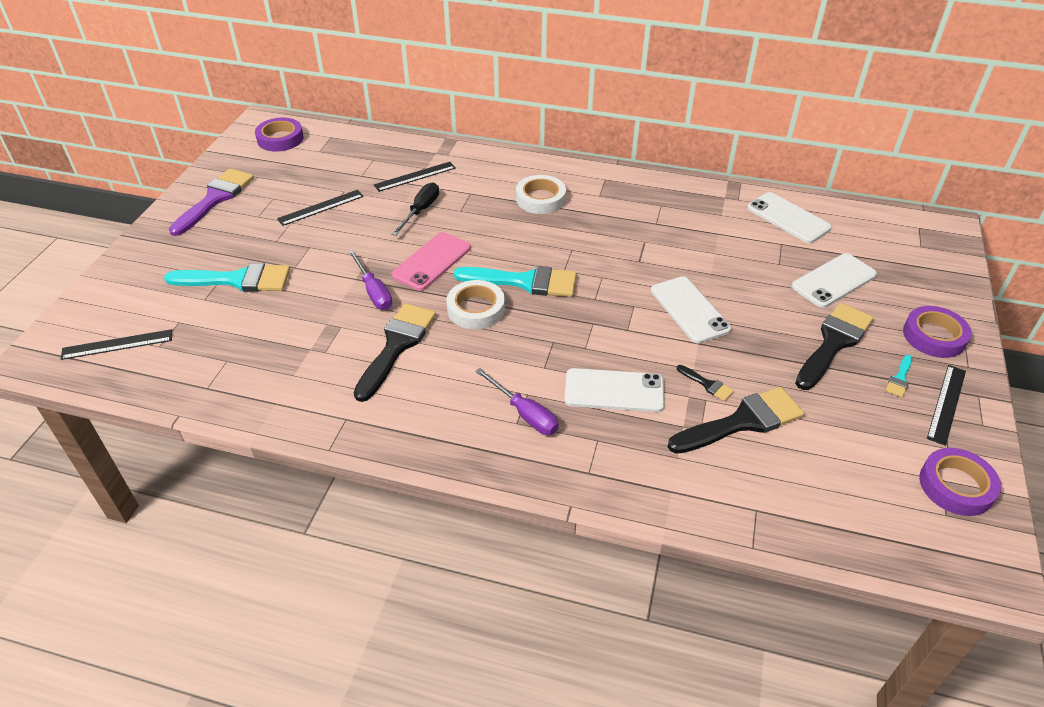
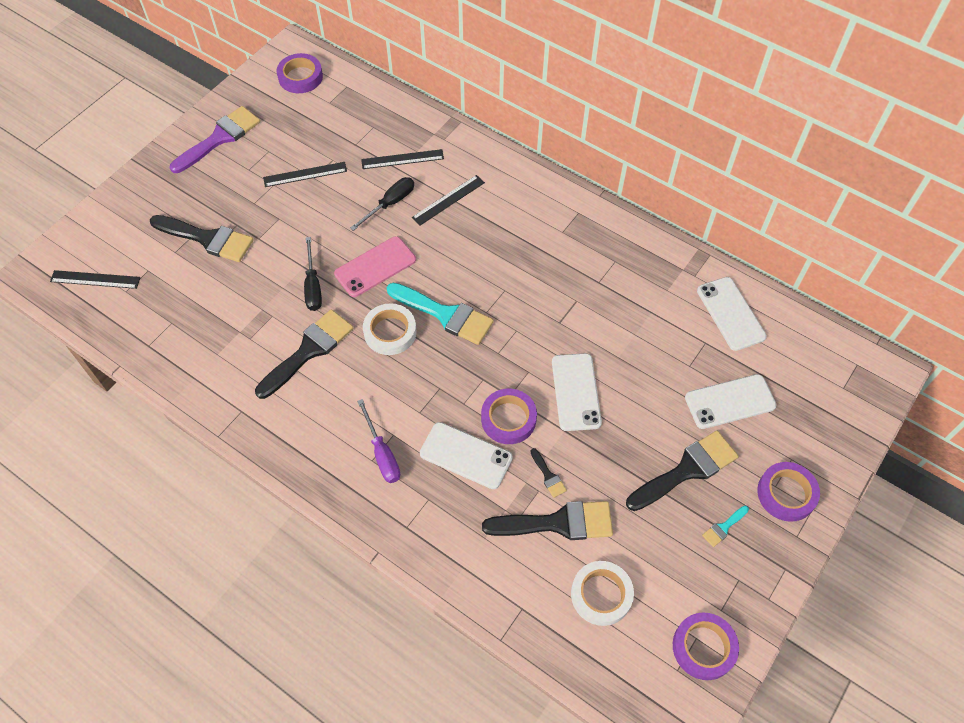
camera: 20 degrees right, 15 degrees up
(237, 280) = (207, 239): turquoise brush -> black brush
(373, 292) = (313, 286): purple screwdriver -> black screwdriver
(540, 199) = (505, 220): white tape -> white tape (601, 595)
(638, 348) = (508, 419): none -> purple tape
(946, 404) = (749, 567): black ruler -> black ruler (448, 200)

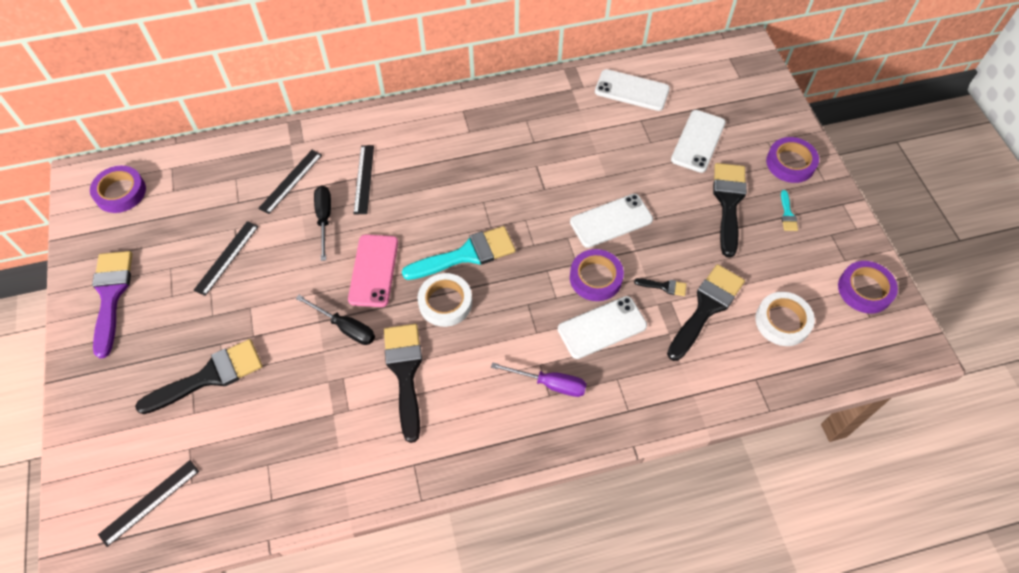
camera: 50 degrees left, 0 degrees up
(575, 392) = (611, 221): white phone -> white phone turned 60 degrees counterclockwise

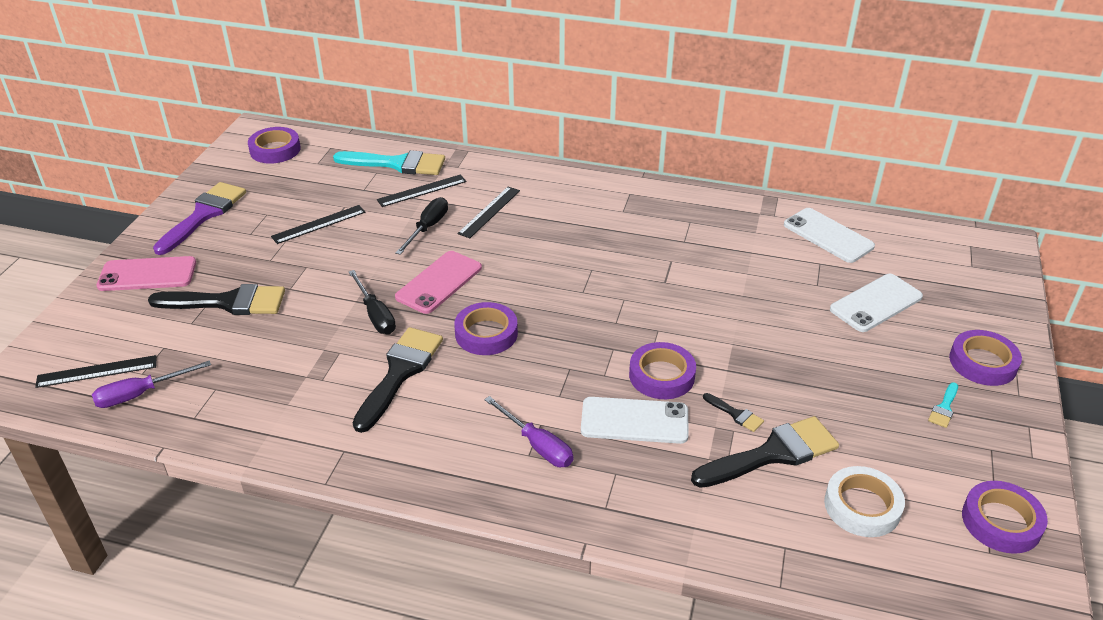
camera: 30 degrees right, 20 degrees down
(111, 383) = (147, 274): none -> pink phone
(207, 503) = (140, 394): none -> purple screwdriver
(445, 302) = (486, 333): white tape -> purple tape
(466, 254) = (539, 304): turquoise brush -> turquoise brush (397, 164)
(611, 221) = (718, 334): white phone -> none
(728, 203) = (873, 370): black brush -> none

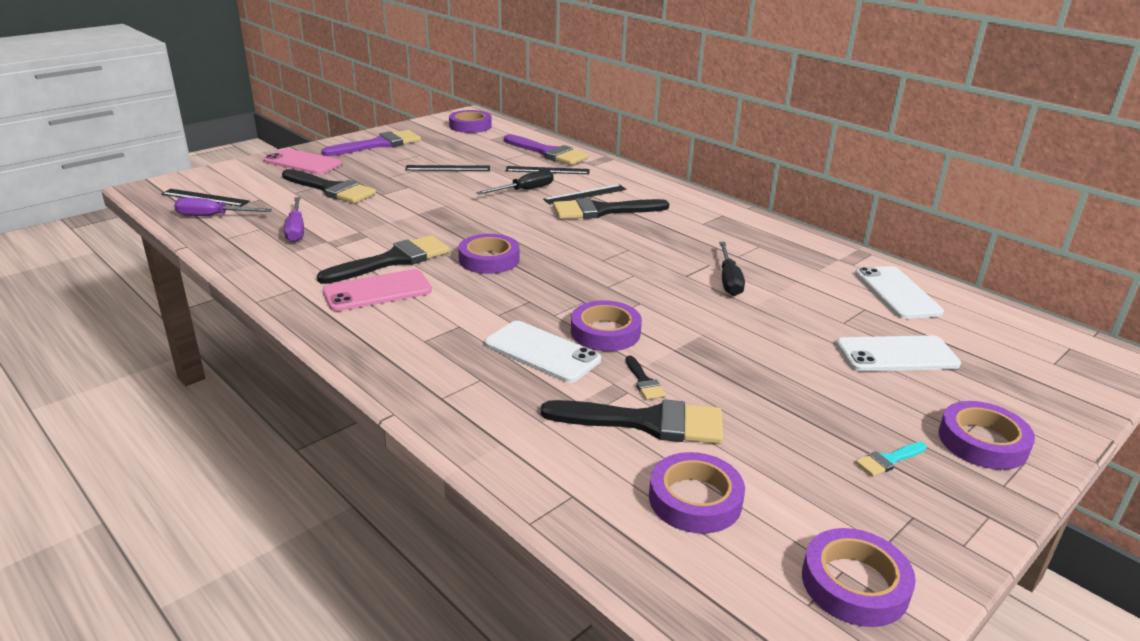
camera: 30 degrees right, 10 degrees down
(375, 315) = (420, 224): black screwdriver -> black screwdriver (729, 280)
(397, 164) = (548, 153): turquoise brush -> purple brush
(439, 282) = (492, 221): pink phone -> pink phone (377, 291)
(525, 228) = (602, 211): none -> black brush
(537, 445) = (439, 337): purple screwdriver -> purple screwdriver (296, 230)
(862, 506) = (695, 499): white tape -> purple tape

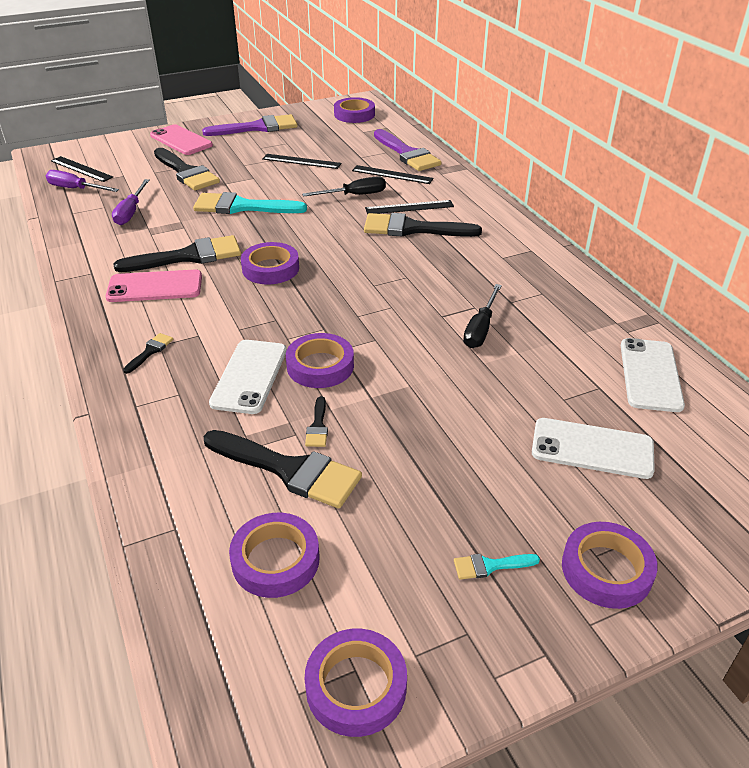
camera: 20 degrees right, 10 degrees up
(416, 212) = (242, 207): none -> turquoise brush
(418, 348) = (150, 351): none -> black brush
(542, 352) = (249, 376): white phone -> white phone turned 45 degrees clockwise

